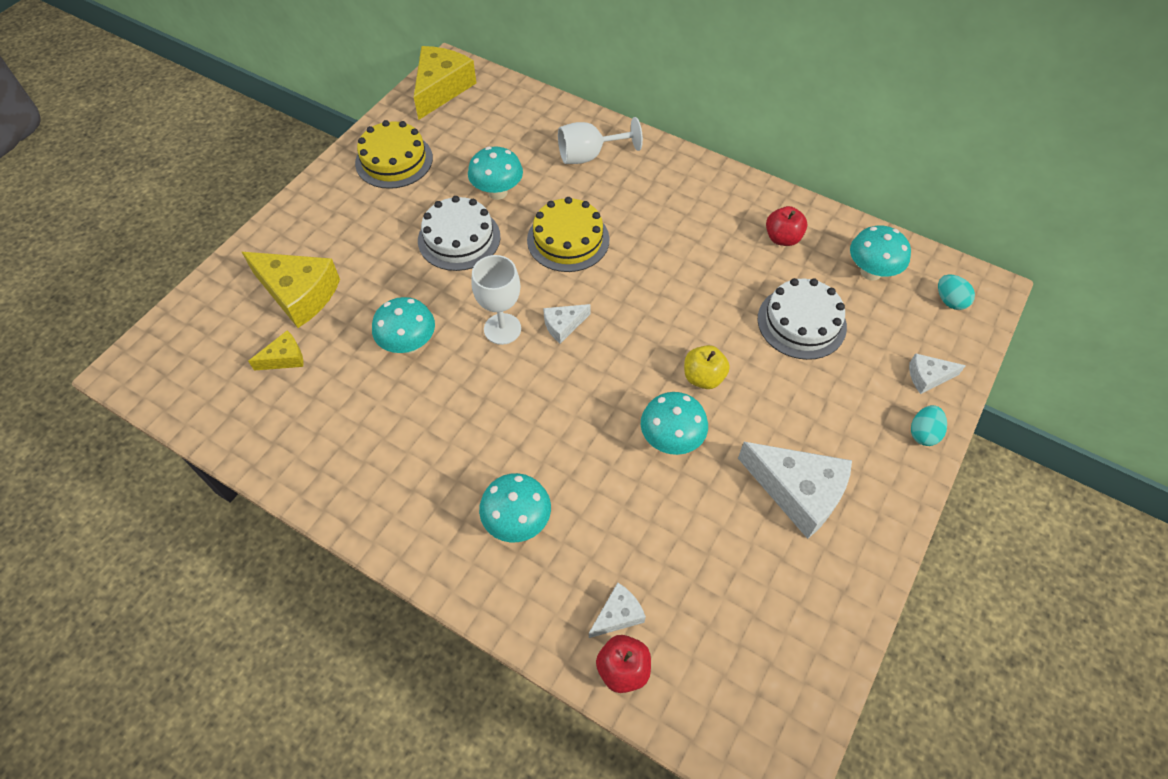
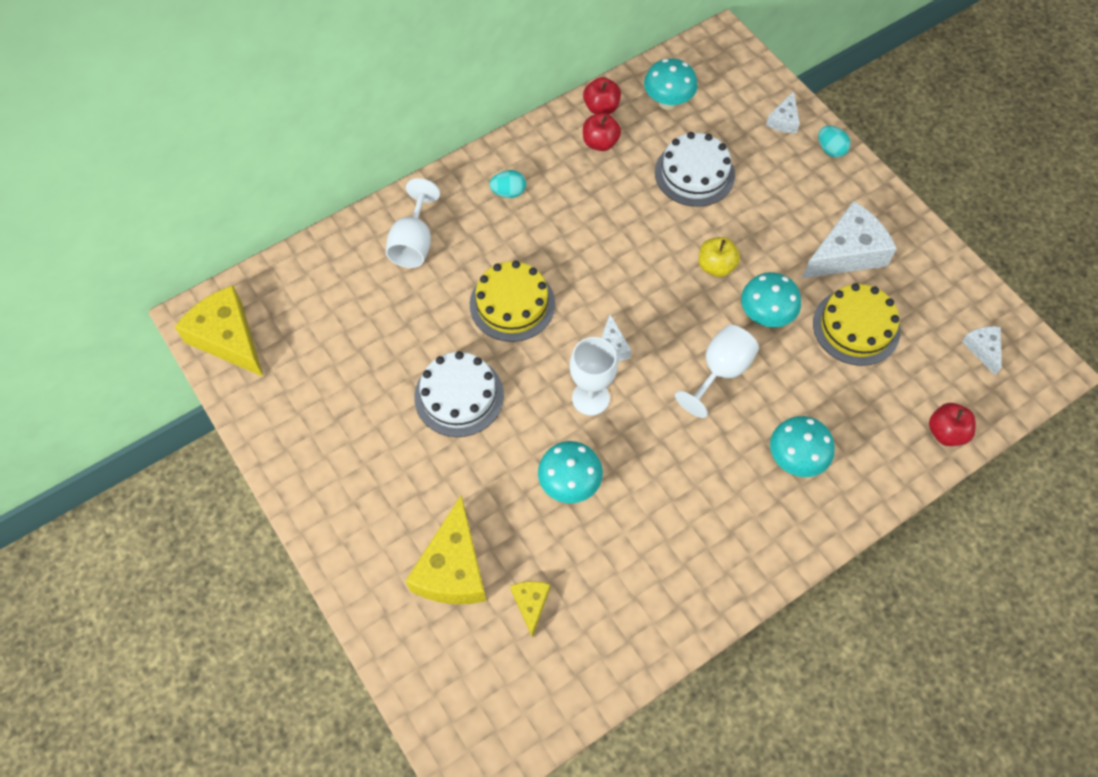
camera: 65 degrees left, 5 degrees up
(299, 294) = (452, 568): yellow cheese -> yellow cheese turned 135 degrees clockwise
(394, 160) = (311, 420): yellow cake -> yellow cake (856, 327)
(497, 192) = (416, 340): turquoise mushroom -> none
(584, 422) = (720, 372): none -> white goblet
(618, 615) = (902, 418): white cheese -> white cheese (983, 349)
(823, 225) = (601, 107): none -> red apple
(949, 301) = (721, 68): turquoise egg -> turquoise egg (508, 192)

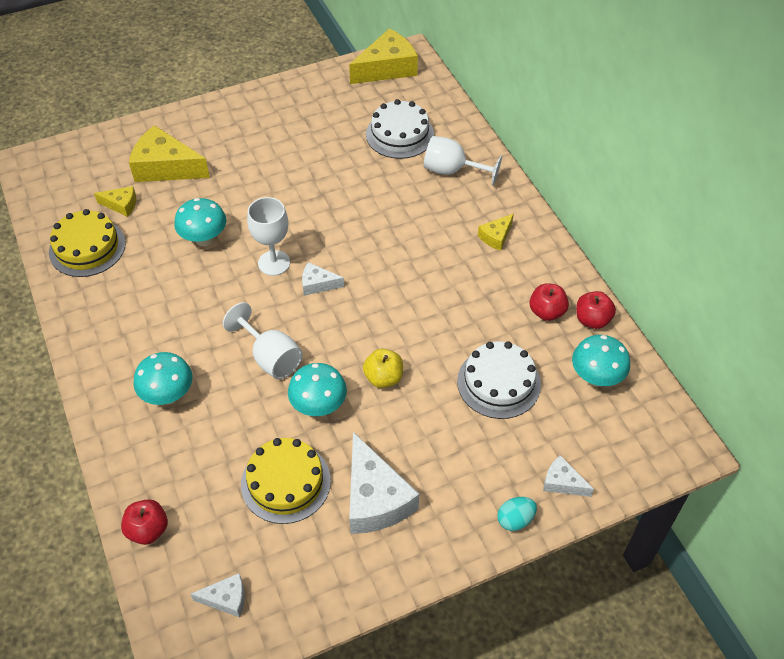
camera: 100 degrees right, 10 degrees down
(459, 396) = (301, 184): white cake -> white cake (400, 134)
(508, 192) = (496, 237): turquoise egg -> yellow cheese
(512, 304) = (378, 225): yellow cake -> yellow cake (87, 247)

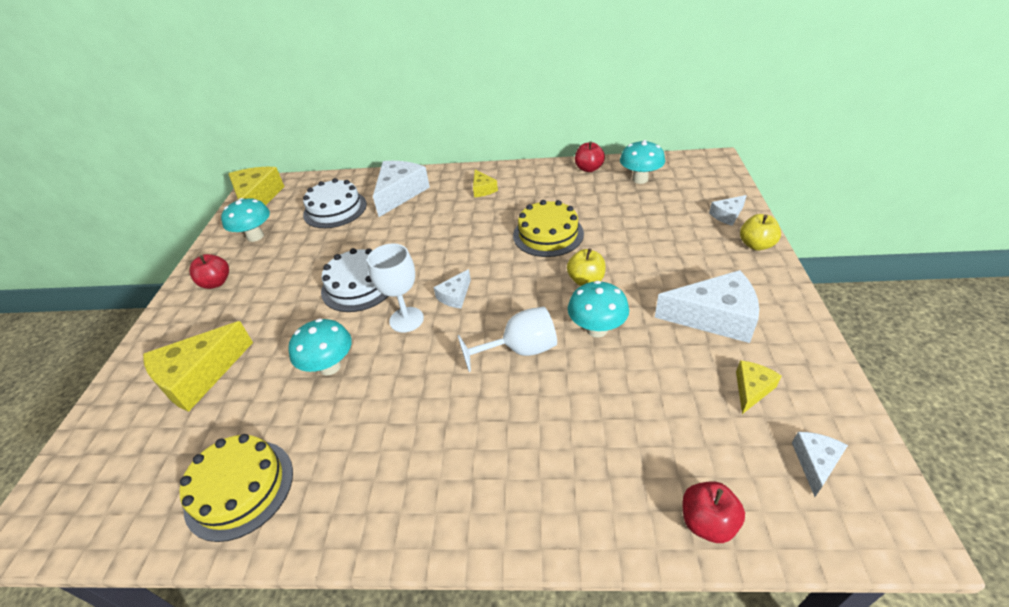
camera: 60 degrees left, 10 degrees down
(121, 205) = (209, 433): yellow cheese -> yellow cheese (751, 389)
(168, 395) = (521, 452): turquoise mushroom -> turquoise mushroom (255, 236)
(286, 482) = (677, 375): yellow cake -> yellow cake (548, 234)
(452, 171) = (400, 193): white goblet -> white cheese
(498, 382) = (623, 221): white cake -> white cake (359, 285)
(515, 520) = (756, 245): turquoise egg -> yellow apple
(546, 312) = (569, 185): red apple -> red apple (216, 283)

